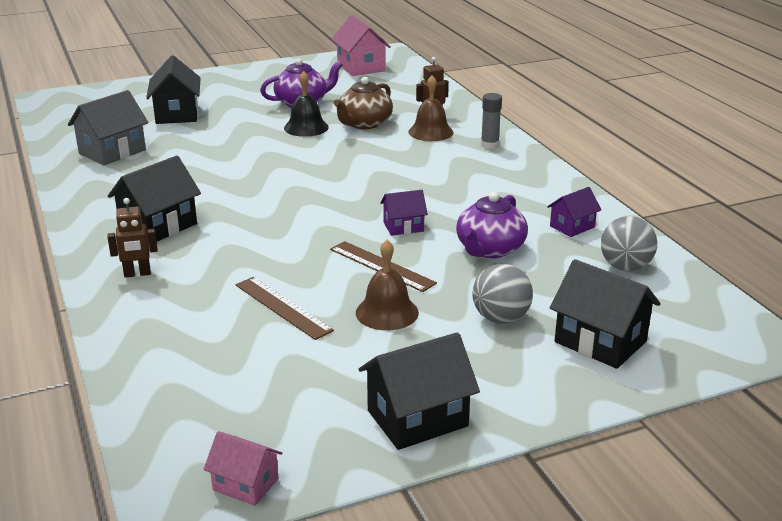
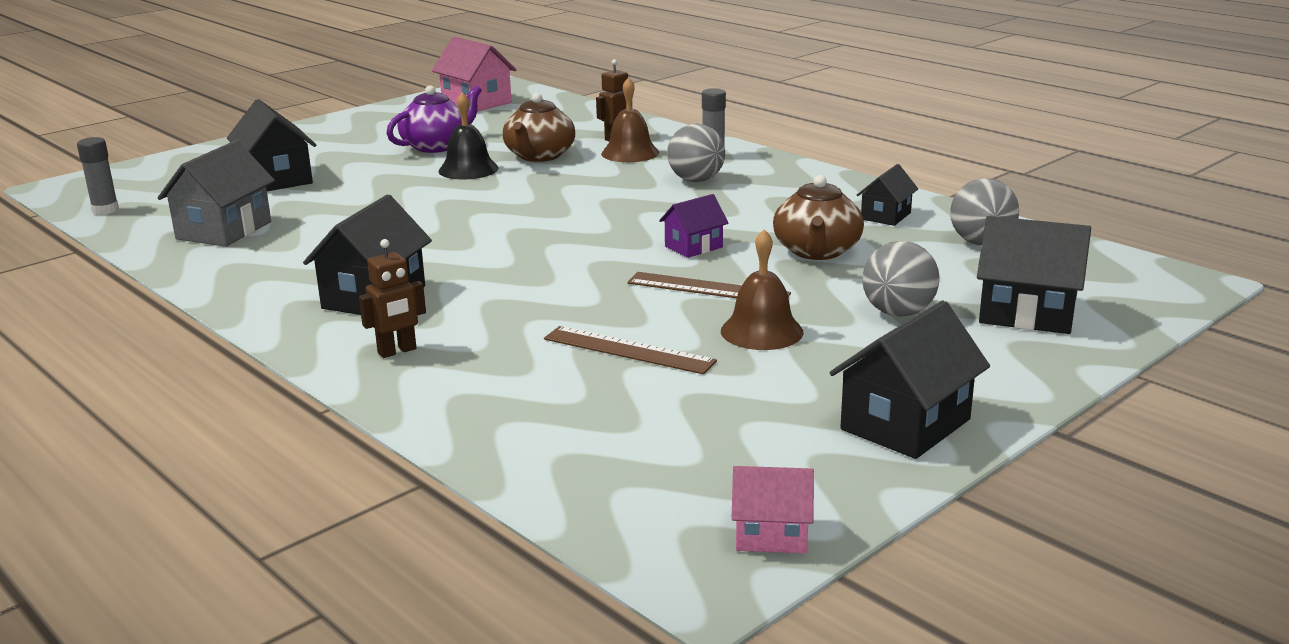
camera: 20 degrees left, 5 degrees down
(57, 122) = (105, 210): none -> grey glue stick
(457, 166) = (696, 180): none -> grey ball
(489, 249) = (817, 251): purple teapot -> brown teapot
(572, 226) = (886, 216): purple house -> black house

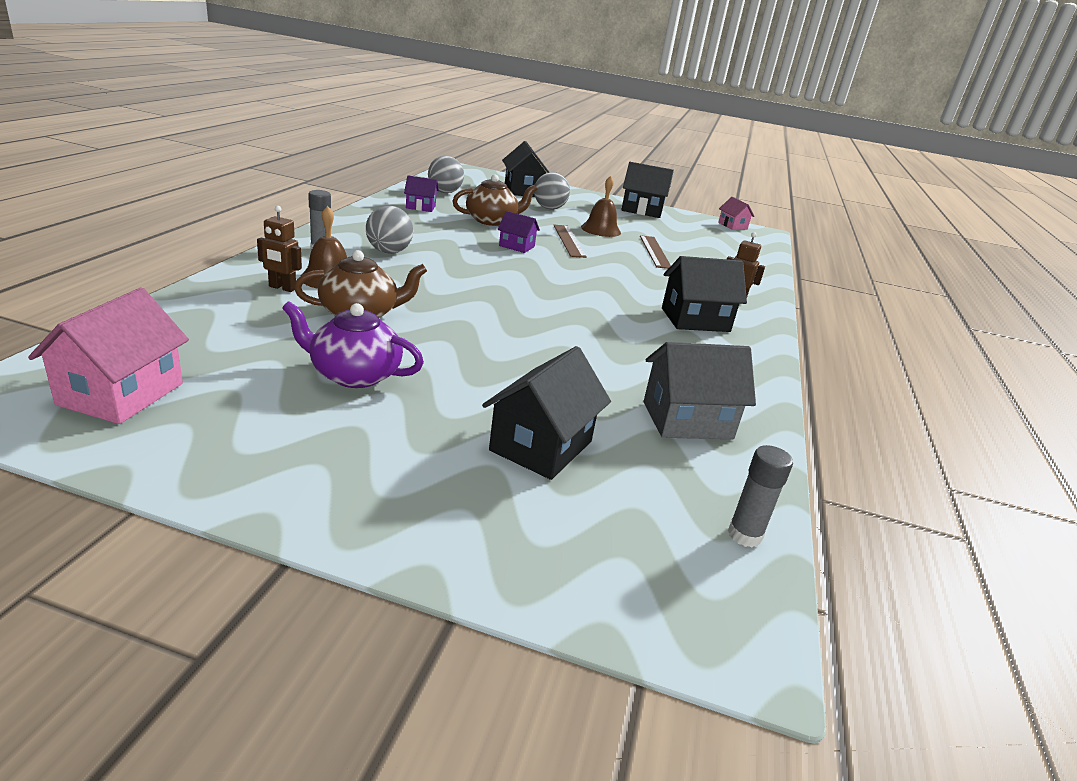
camera: 125 degrees left, 5 degrees up
(468, 169) = (424, 340): black bell -> none
(886, 216) = (420, 207): black house -> purple house

